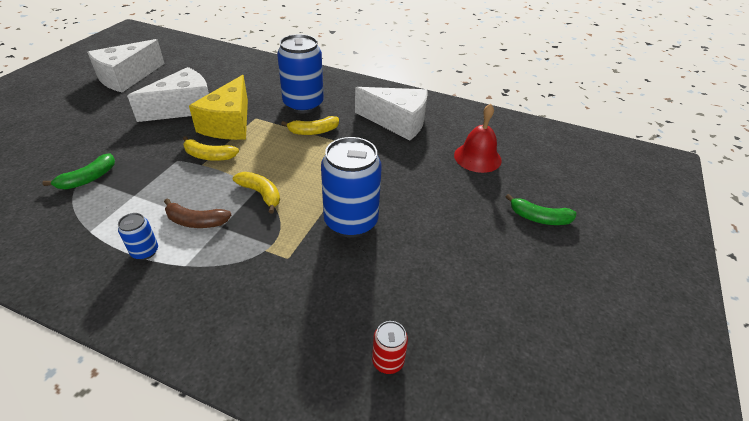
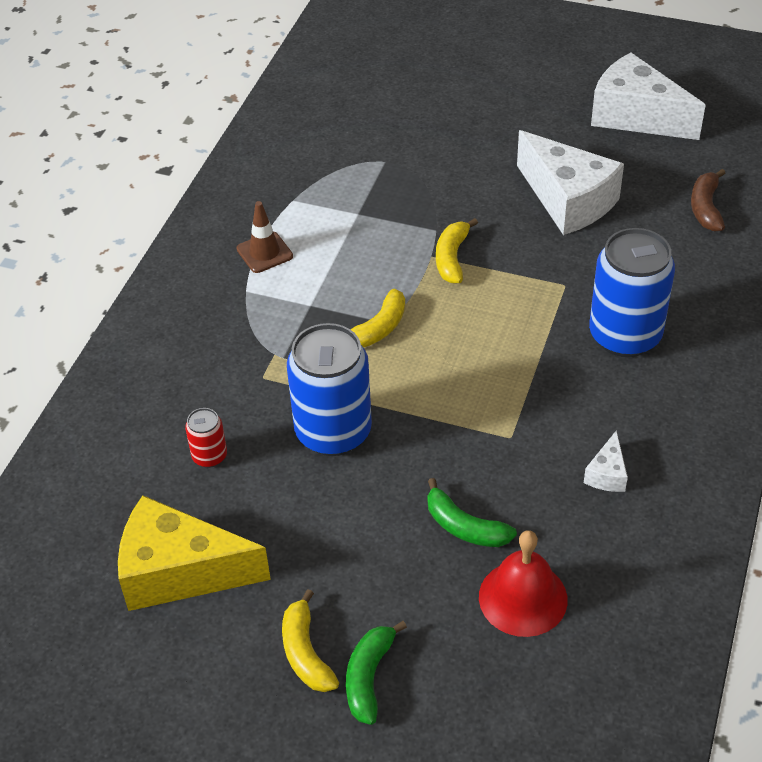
camera: 90 degrees right, 5 degrees up
(88, 179) = (383, 166): green banana -> green banana (464, 527)
(145, 251) = (264, 252): blue can -> brown traffic cone
(196, 221) = (317, 280): brown banana -> brown banana (705, 208)
(229, 124) = (539, 259): yellow cheese -> yellow cheese (179, 571)
(313, 131) = (545, 361): yellow banana -> yellow banana (305, 653)
(388, 361) = (116, 486): red can -> red can (209, 456)
(397, 122) = (607, 474): white cheese -> white cheese, size x0.44

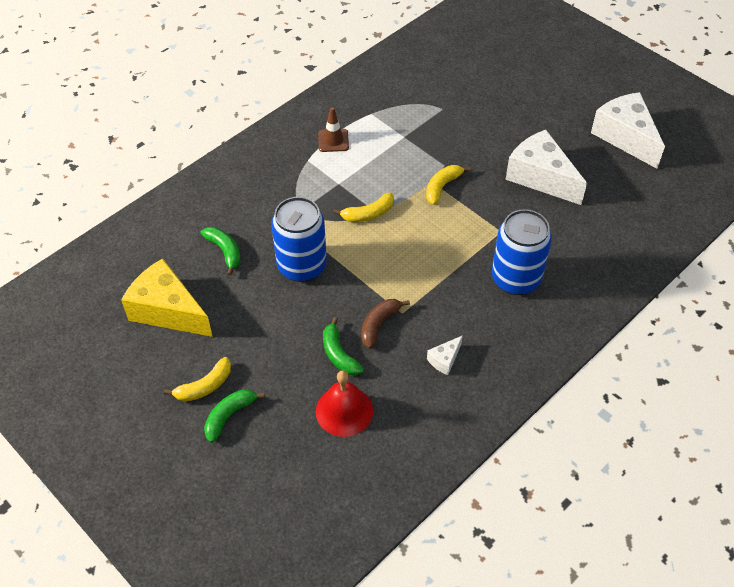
camera: 25 degrees right, 5 degrees up
(209, 456) = (225, 251): red can -> green banana
(305, 653) = (204, 386): yellow banana -> yellow banana turned 135 degrees counterclockwise
(568, 200) = (540, 177): white cheese -> white cheese turned 150 degrees clockwise
(705, 208) = (628, 216): brown banana -> brown banana (379, 324)

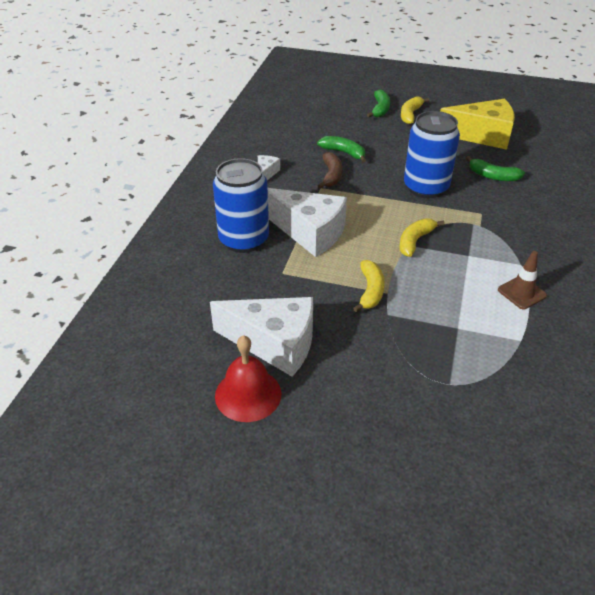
camera: 150 degrees right, 10 degrees down
(344, 411) = (313, 131): red bell -> red bell (248, 394)
(625, 137) = (192, 448): white cheese -> white cheese (309, 232)

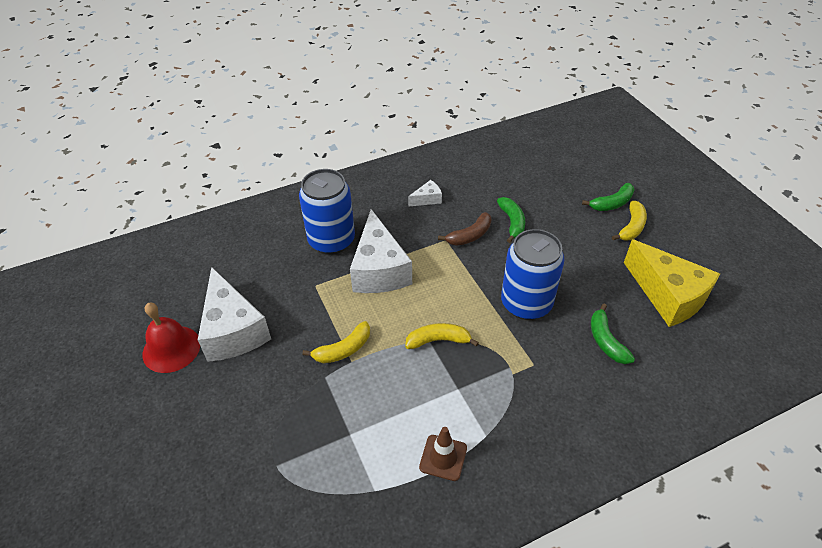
camera: 50 degrees right, 5 degrees up
(410, 114) = (631, 227): yellow banana -> yellow banana turned 135 degrees clockwise

